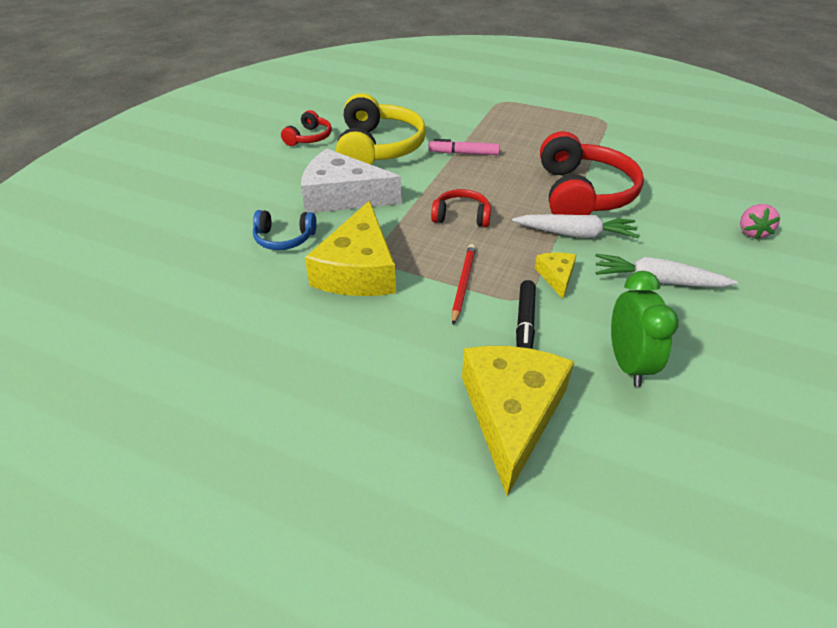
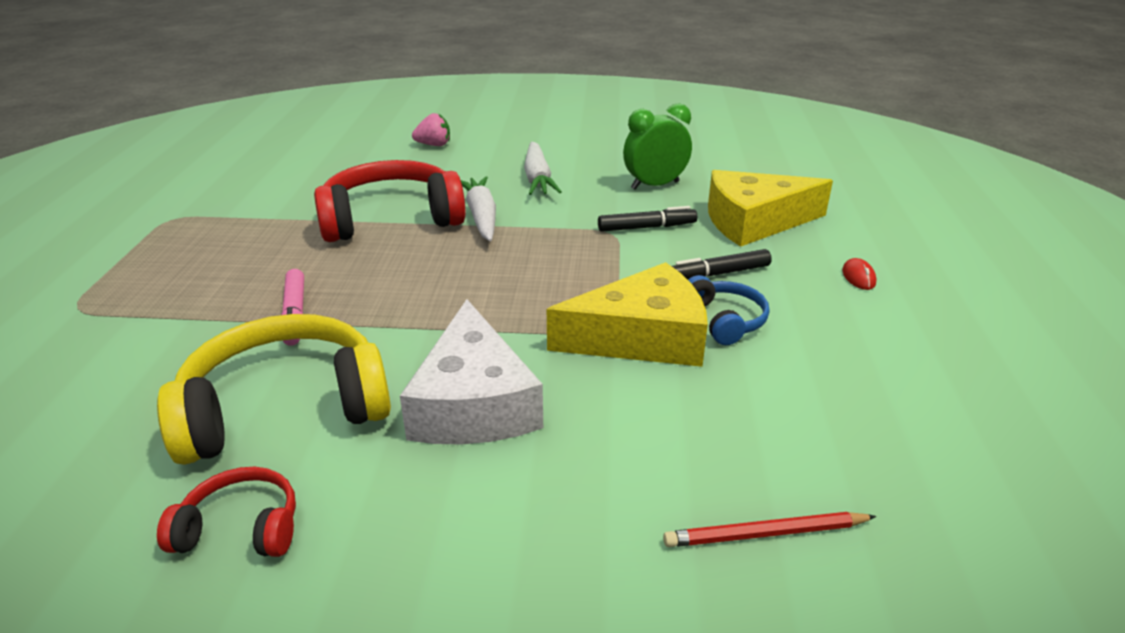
camera: 110 degrees left, 10 degrees down
(284, 238) = (622, 426): blue headphones -> blue headphones (724, 320)
(360, 443) = (858, 277): none -> red mouse
(419, 340) = (718, 274): none -> black marker
(461, 216) = (480, 287): red headphones -> none
(463, 284) = (614, 265): red pencil -> red pencil (765, 534)
(556, 276) = (564, 220): yellow cheese -> none

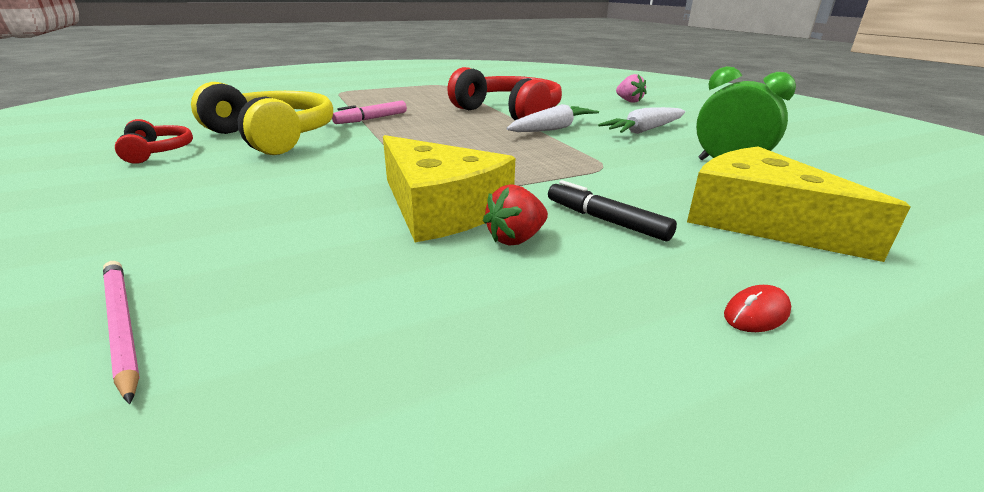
camera: 60 degrees right, 5 degrees down
(474, 402) = (301, 173): white cheese -> none
(646, 227) = (640, 176): black marker -> none
(724, 320) = (515, 239): blue headphones -> red strawberry
(765, 534) = (121, 326): red pencil -> pink pencil

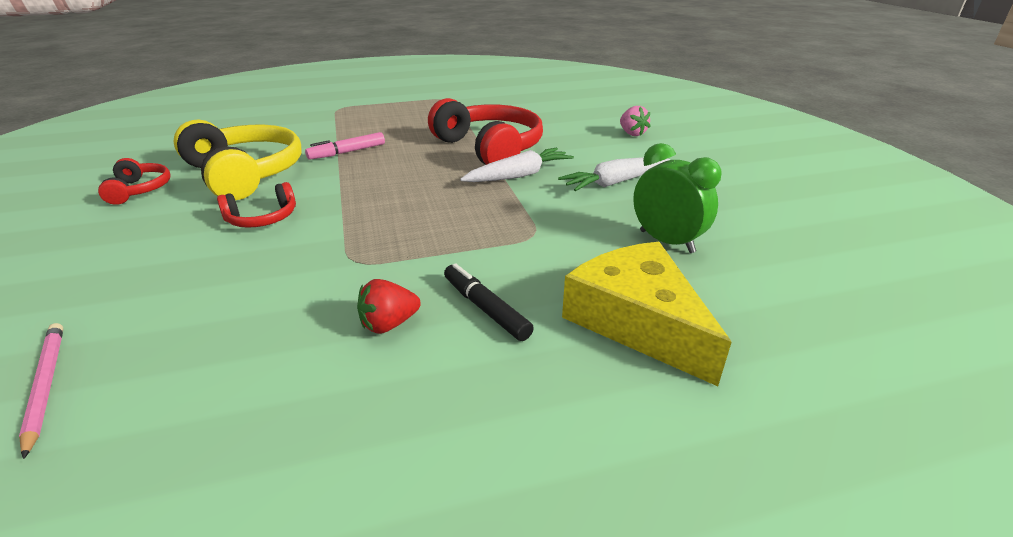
camera: 10 degrees right, 5 degrees up
(314, 167) = (262, 218): none -> red headphones
(440, 208) = (345, 280): yellow cheese -> none
(756, 314) = (542, 432): red mouse -> none

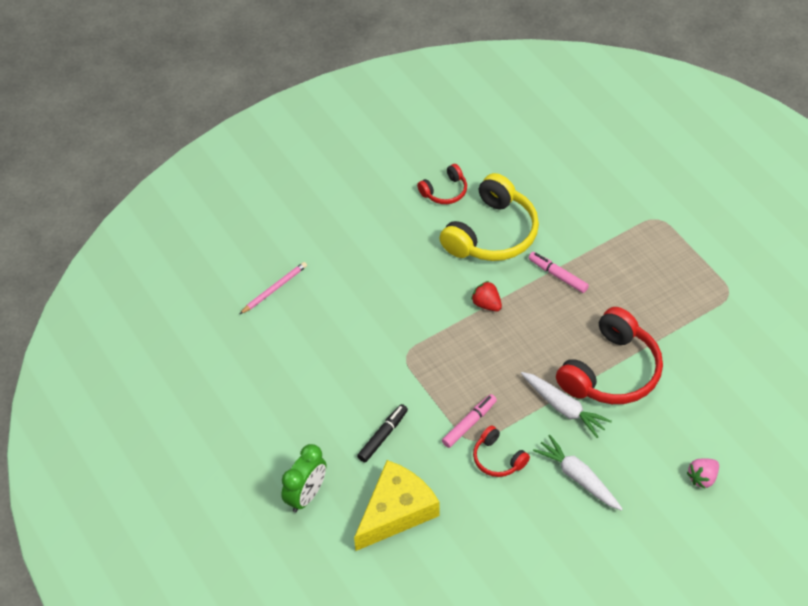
camera: 75 degrees right, 20 degrees up
(262, 218) = (435, 282): red headphones -> red headphones (498, 459)
(389, 324) = (355, 397): red strawberry -> red strawberry (486, 304)
(506, 232) = (469, 424): none -> pink marker
(666, 241) = (492, 521): green clock -> green clock (306, 495)

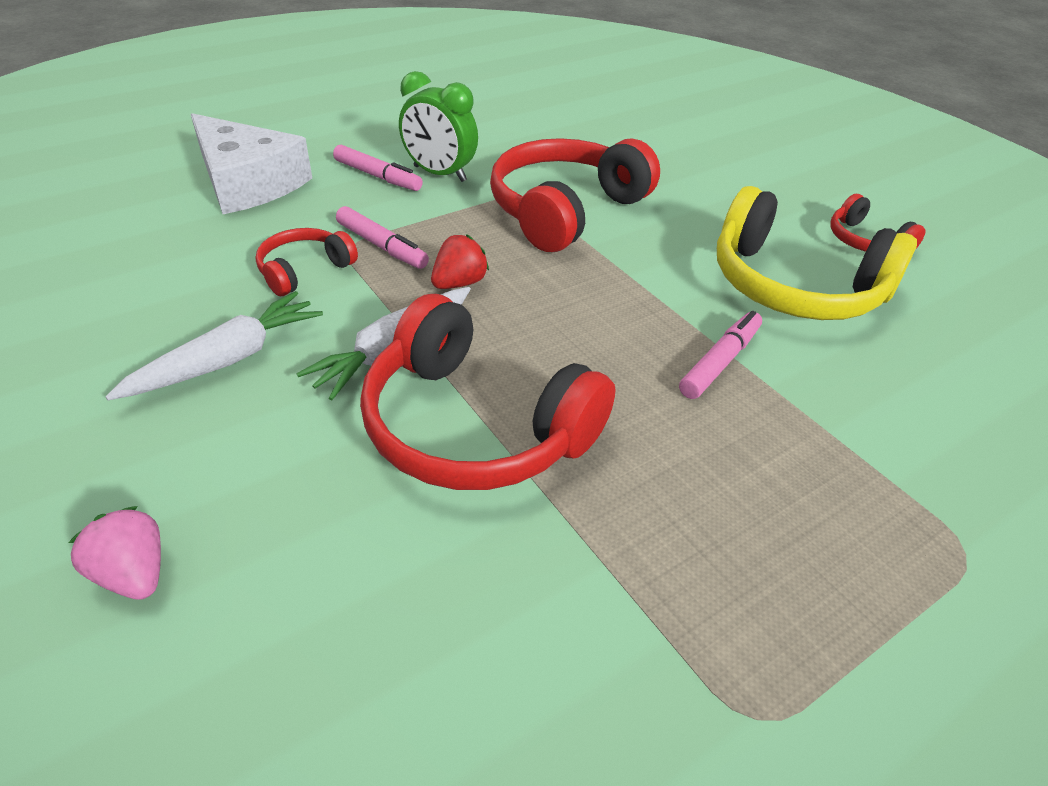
camera: 85 degrees right, 10 degrees down
(274, 289) = (624, 113): pink pencil -> none
(306, 495) = (301, 126): green clock -> green clock (439, 174)
(383, 436) = (378, 176): black marker -> pink marker
(396, 511) = (248, 182): yellow cheese -> white cheese
(420, 331) = (565, 210): none -> red headphones
(486, 304) = (630, 273): red strawberry -> red strawberry (459, 283)

